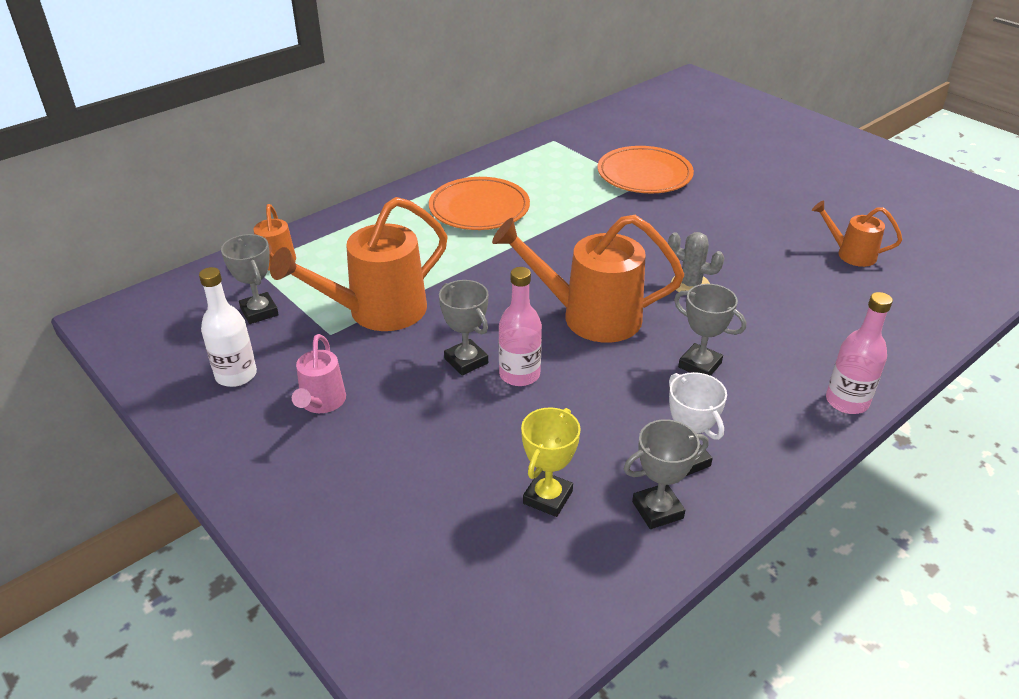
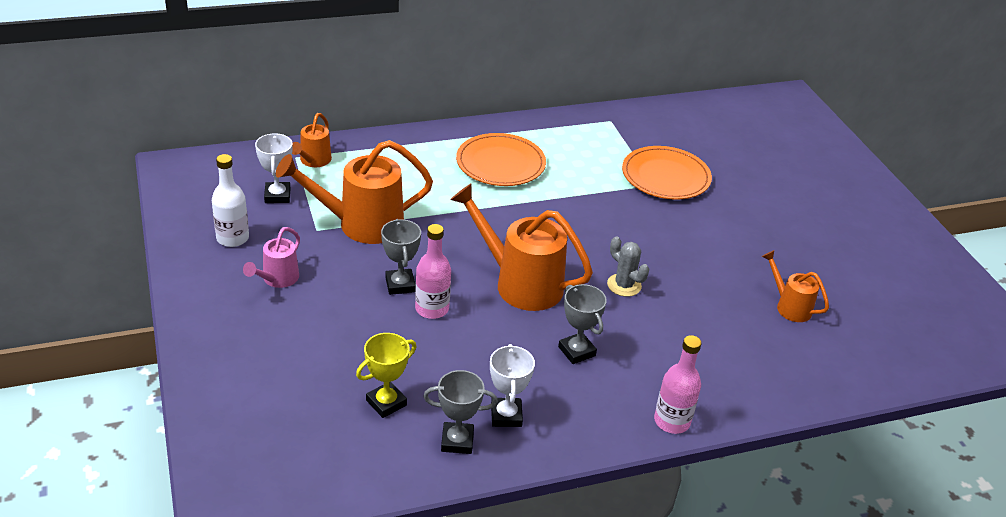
camera: 20 degrees right, 0 degrees up
(259, 312) = (277, 196): grey trophy -> white trophy

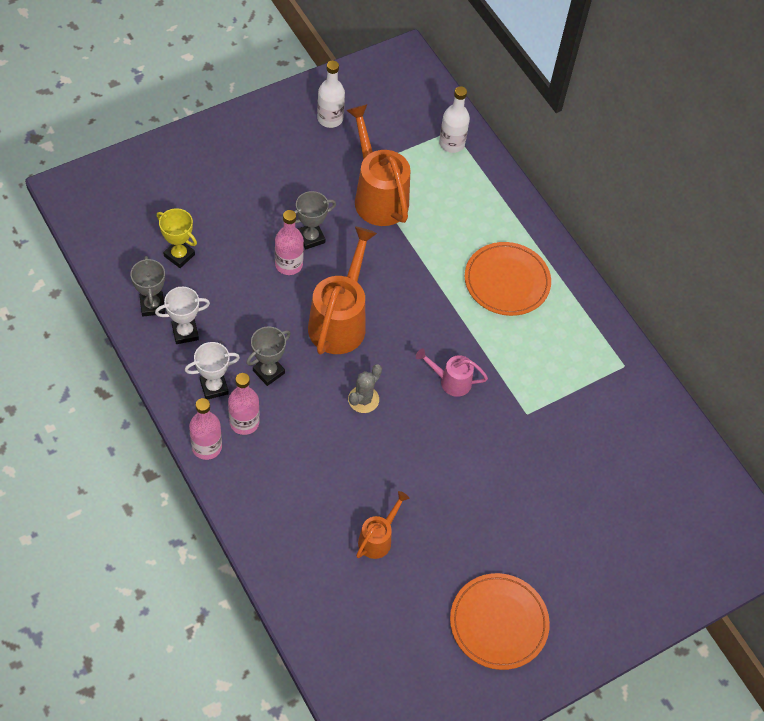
camera: 75 degrees right, 20 degrees up
(277, 196) = (394, 132): white trophy -> white trophy (214, 387)
(277, 279) = (291, 158): pink watering can -> pink watering can (450, 381)
(313, 161) = (451, 143): orange watering can -> white bottle
(642, 383) = (244, 422): none -> pink bottle
(665, 177) = (544, 423): orange plate -> orange plate (498, 623)

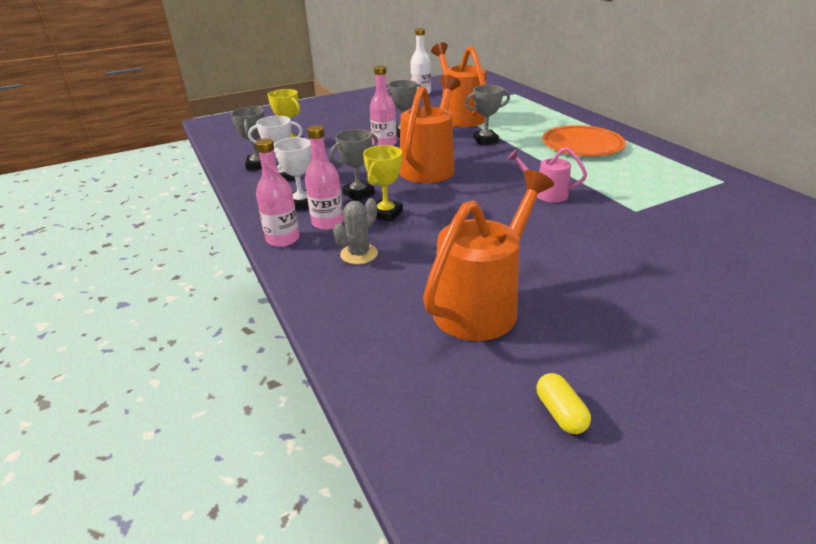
camera: 10 degrees right, 25 degrees down
(298, 409) = (386, 214): none -> yellow trophy
(363, 399) = (455, 206): grey cactus -> grey cactus (359, 254)
(378, 538) = (483, 304): orange watering can -> orange watering can, size x1.89
(403, 262) = (485, 140): none -> grey trophy
(417, 640) = (560, 413): none -> yellow capsule
(451, 143) = (515, 97): white bottle -> none
(498, 623) = (684, 390): orange plate -> none

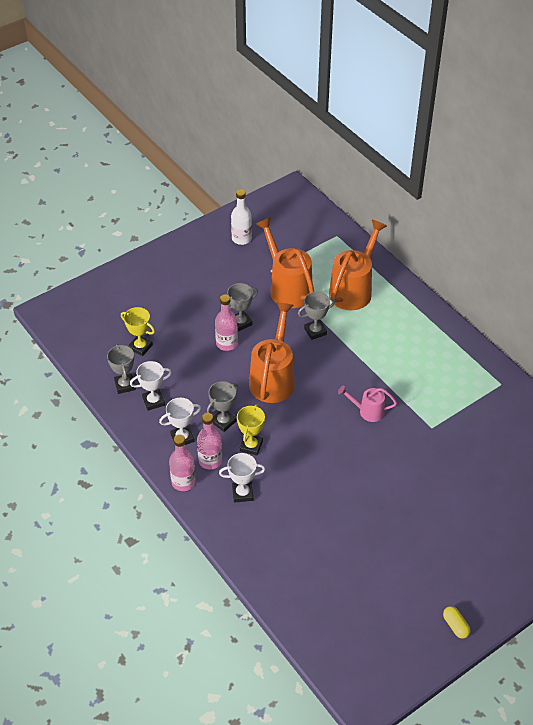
camera: 10 degrees left, 15 degrees up
(359, 254) = (242, 493): grey cactus -> white trophy
(483, 304) = (331, 533): orange watering can -> orange watering can (354, 289)
(560, 413) = (376, 605): yellow capsule -> yellow capsule (455, 626)
(582, 145) = (398, 335): orange plate -> none

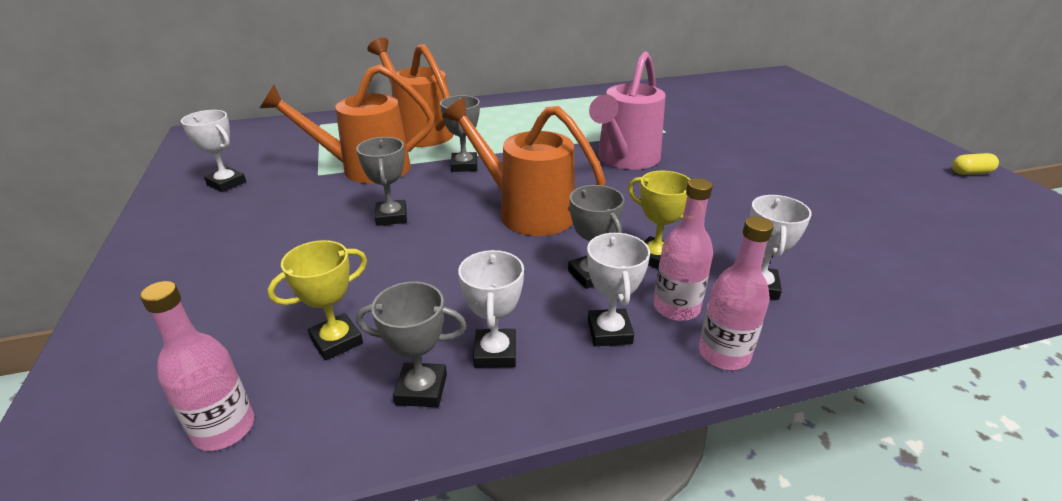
camera: 70 degrees left, 15 degrees down
(226, 343) = (422, 237): pink bottle -> pink bottle (224, 428)
(241, 238) = (226, 183): white bottle -> white trophy
(367, 411) = (624, 160): pink watering can -> pink watering can, size x1.89

